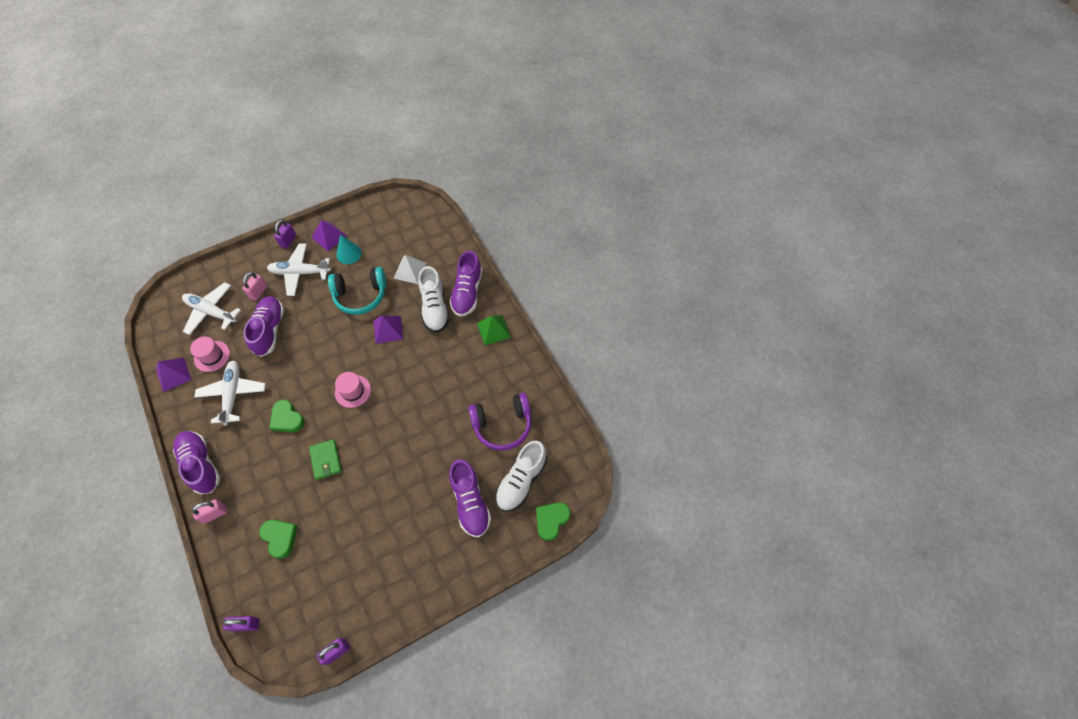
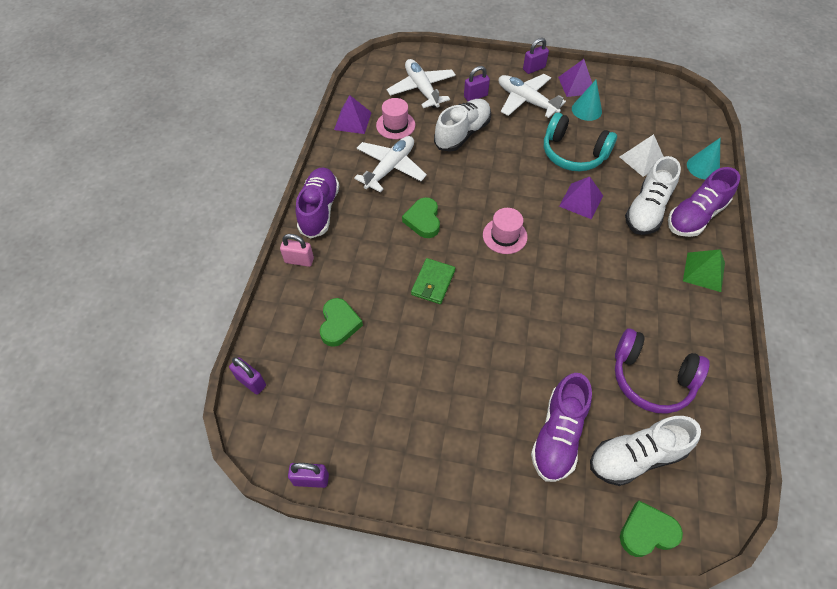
camera: 40 degrees right, 5 degrees down
(258, 292) = (475, 96): pink padlock -> purple padlock
(269, 330) = (462, 133): purple shoe -> white shoe
(452, 251) = (703, 167): none -> turquoise cone

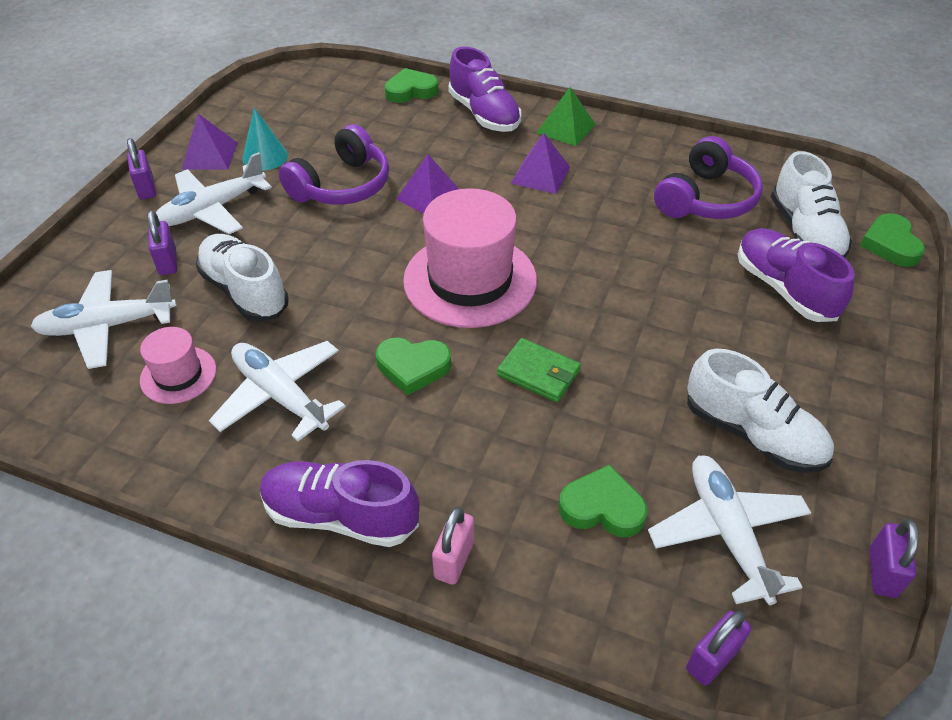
camera: 80 degrees left, 10 degrees down
(329, 390) = (727, 533): none -> white plane
(352, 121) = (130, 439): purple pyramid -> purple pyramid (540, 175)
(504, 236) = (470, 280): pink hat -> pink hat, size x1.98
(558, 435) = (784, 289): purple shoe -> purple shoe turned 150 degrees counterclockwise
(573, 153) = (342, 186): turquoise headphones -> purple headphones
(642, 159) = (379, 131): white pyramid -> none
(647, 210) = (463, 147): white shoe -> white shoe (753, 434)
(703, 167) = (411, 91): turquoise cone -> green heart

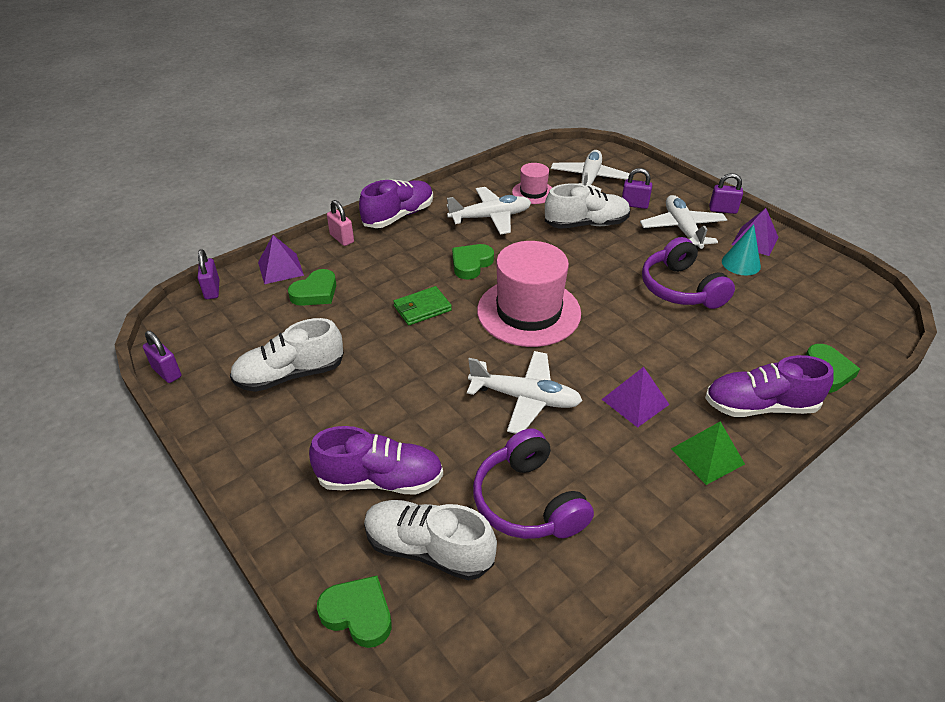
camera: 120 degrees right, 5 degrees down
(430, 196) = (640, 326): purple pyramid -> purple pyramid (280, 268)
(727, 533) = (253, 328): white plane -> white plane (525, 398)

